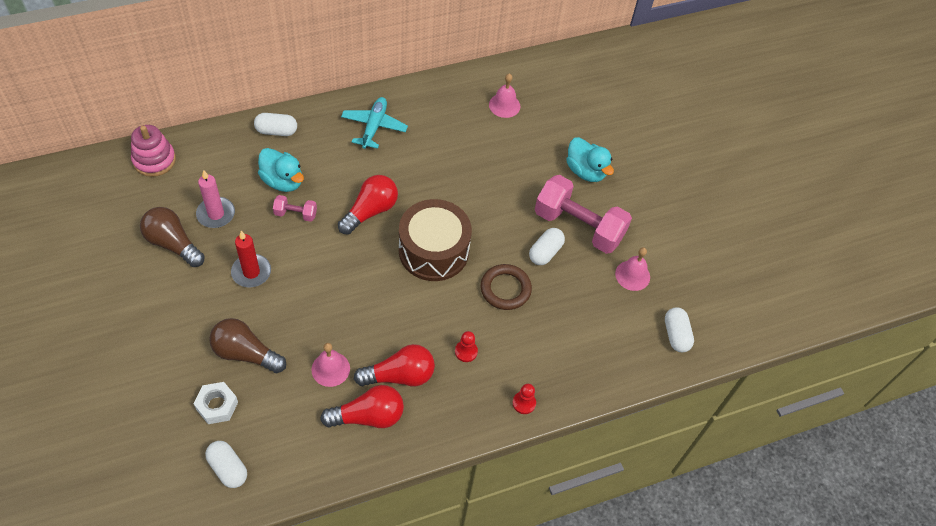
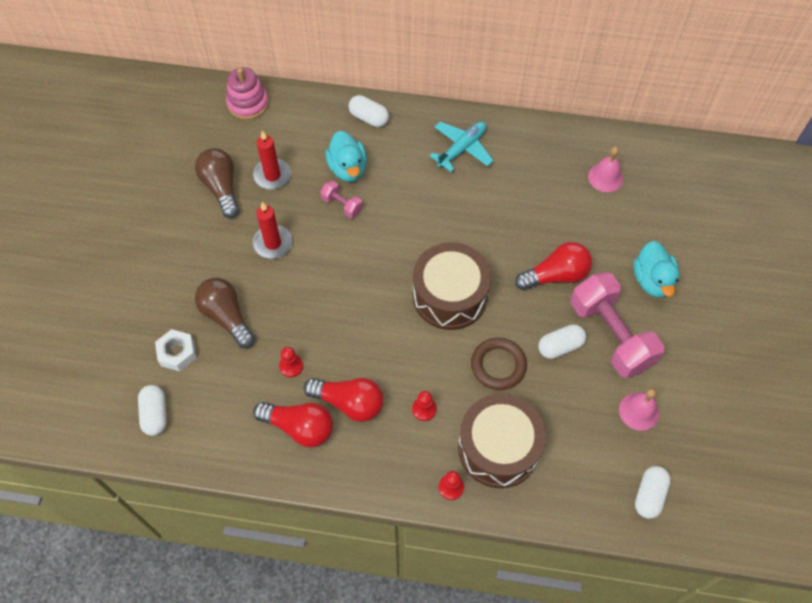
camera: 35 degrees right, 5 degrees up
(216, 214) = (272, 175): pink candle -> red candle
(330, 369) = (291, 366): pink bell -> red pawn
(370, 211) = (411, 231): red light bulb -> red light bulb (556, 275)
(543, 354) = (498, 448): none -> brown drum

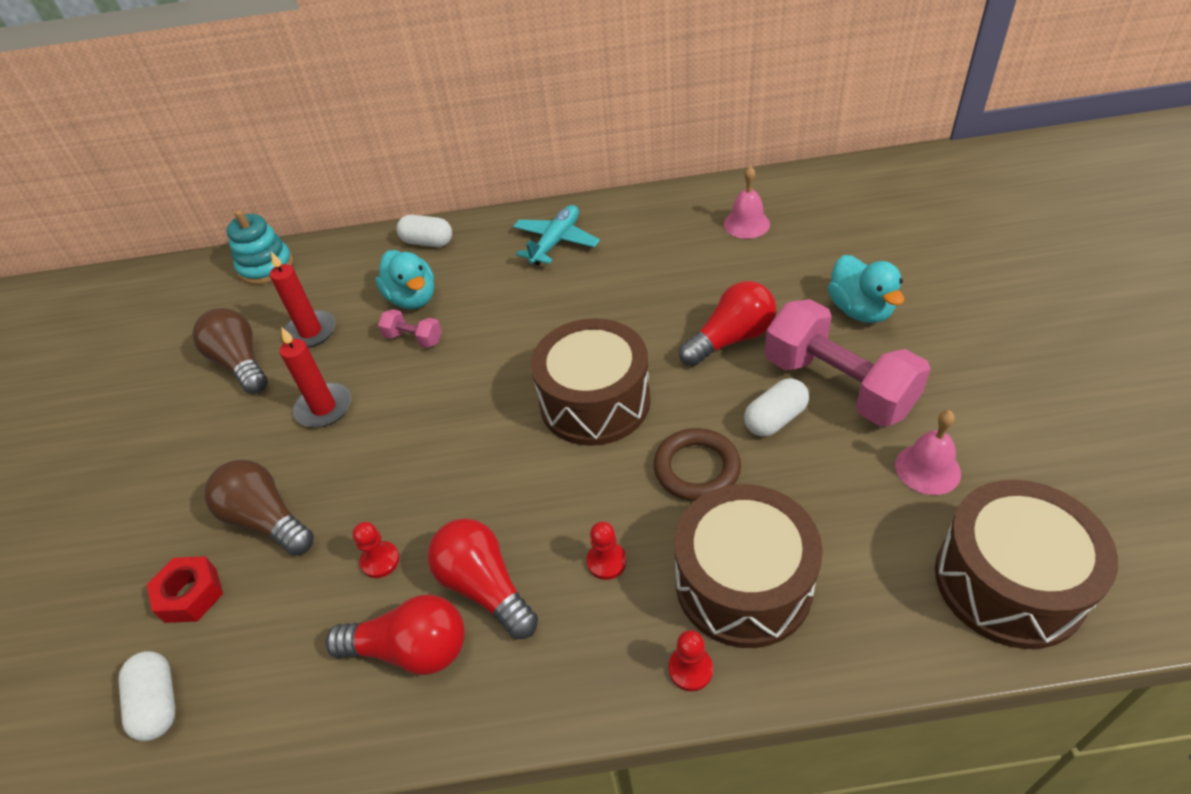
camera: 10 degrees left, 15 degrees down
(177, 353) = (191, 595): white nut -> red nut
(248, 103) = (266, 267): pink stacking toy -> turquoise stacking toy
(349, 403) = (485, 587): red light bulb -> red light bulb turned 135 degrees counterclockwise
(649, 495) = (1008, 582): white capsule -> brown drum

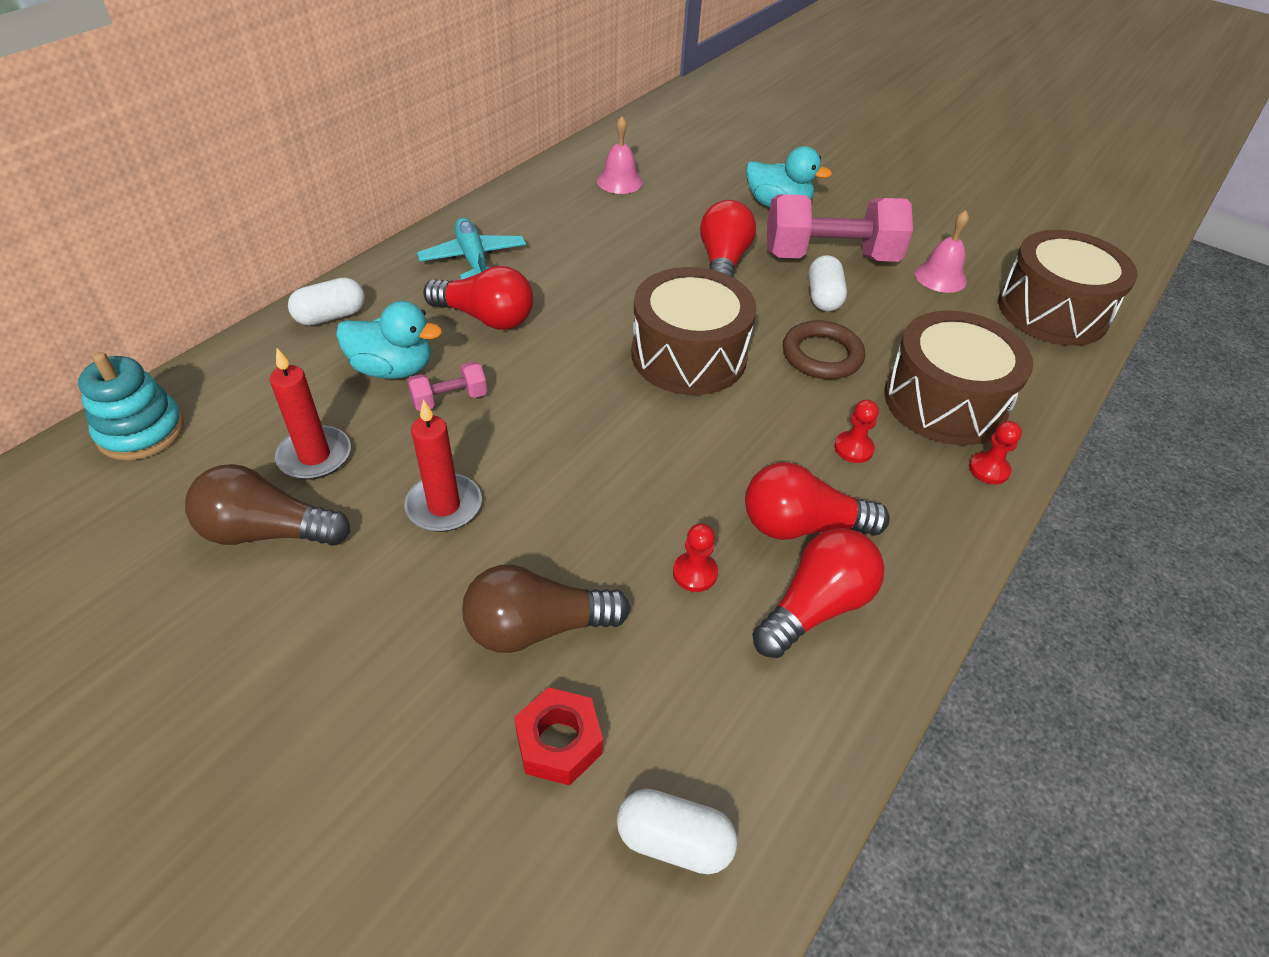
camera: 55 degrees left, 0 degrees up
(506, 292) = (486, 318): none -> red light bulb

